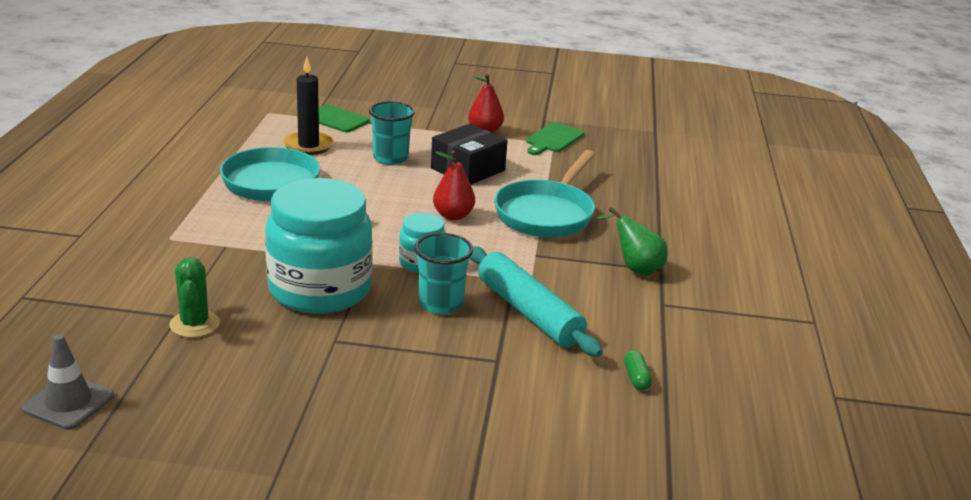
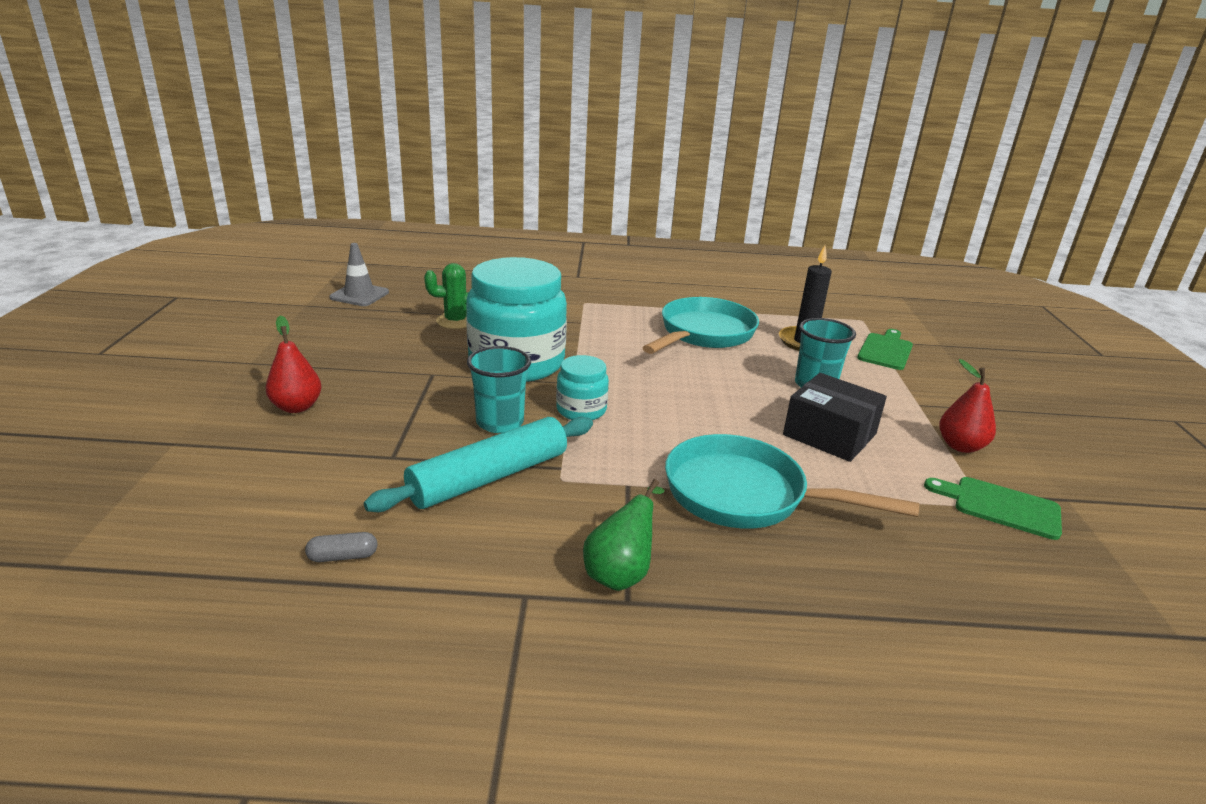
camera: 85 degrees right, 0 degrees up
(453, 216) = (698, 426): red pear -> red pear (297, 407)
(636, 378) = (343, 556): green capsule -> grey capsule

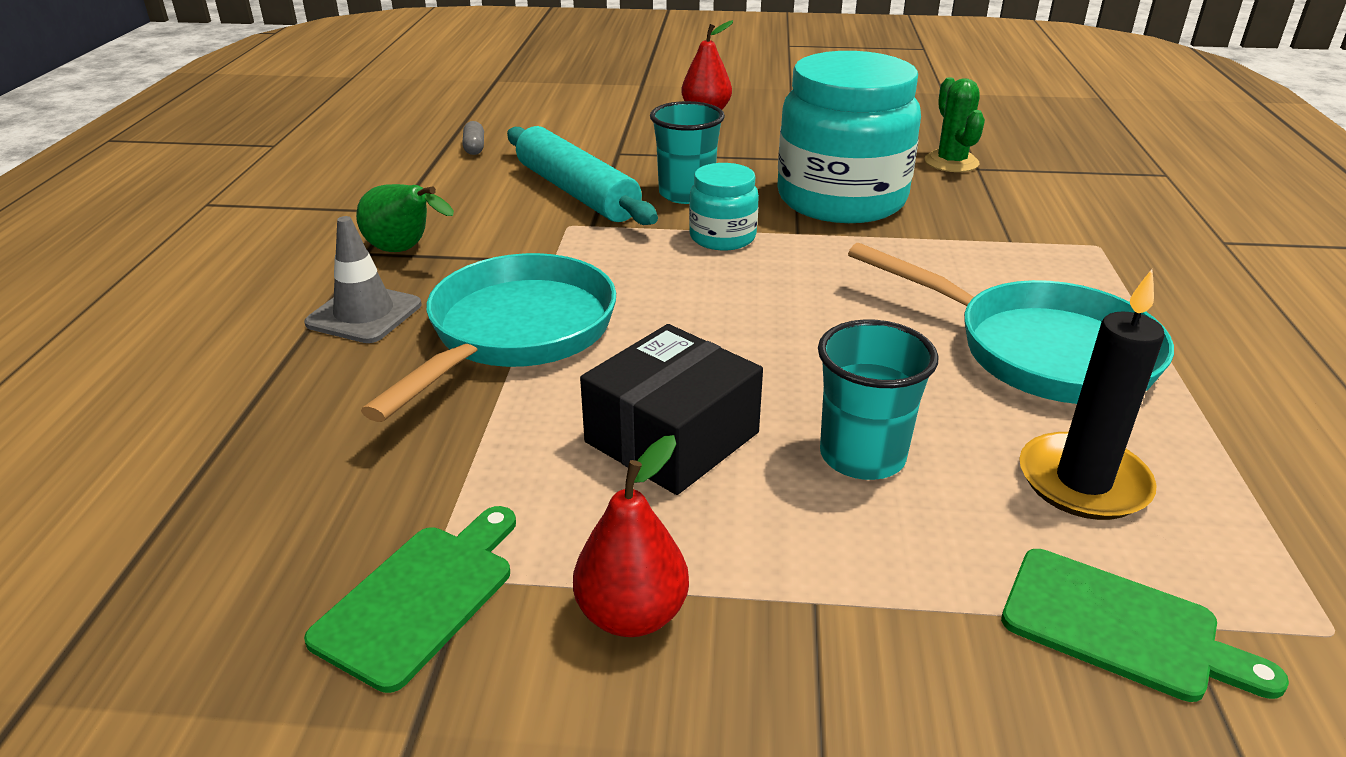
camera: 95 degrees right, 5 degrees up
(359, 295) = (993, 111): grey traffic cone -> grey traffic cone (364, 314)

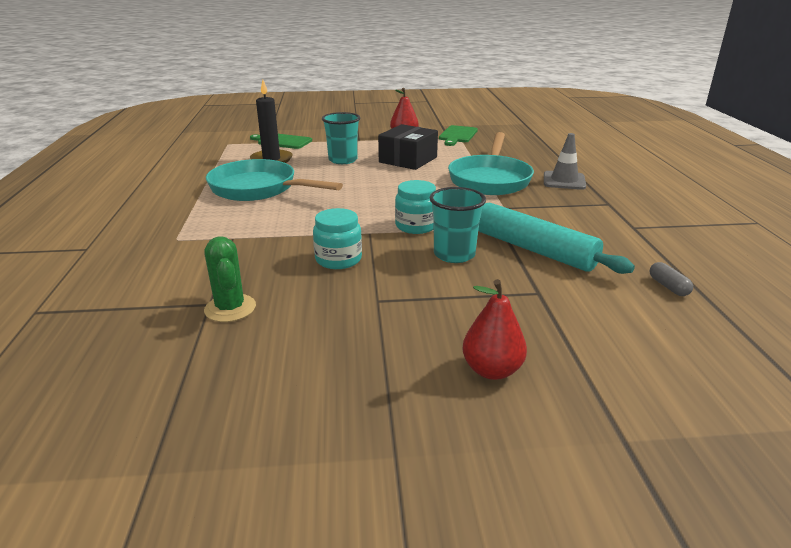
camera: 170 degrees right, 5 degrees down
(405, 251) = (589, 205): green pear -> none
(841, 199) = (338, 259): turquoise jar -> turquoise jar, size x0.48

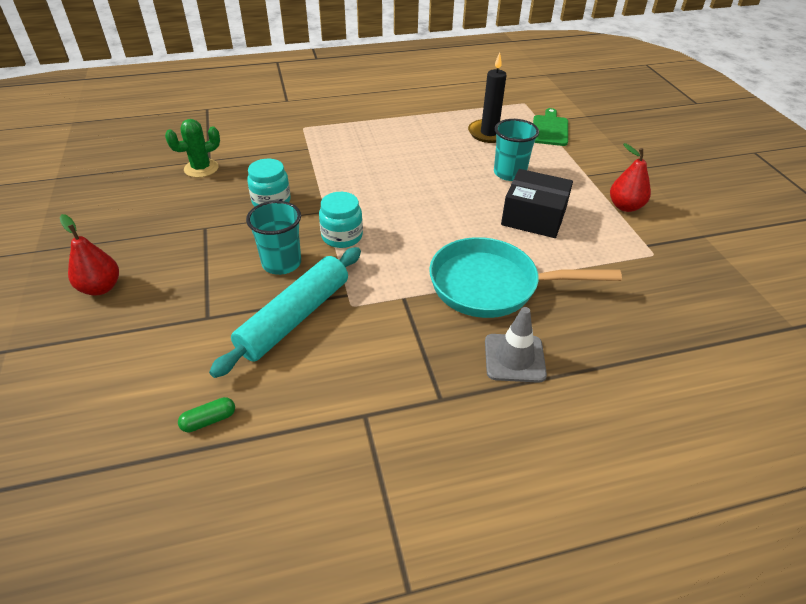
camera: 80 degrees right, 15 degrees up
(259, 189) = (410, 140): turquoise pan -> none
(457, 135) = (664, 252): green cutting board -> none
(668, 286) = (209, 420): grey capsule -> green capsule

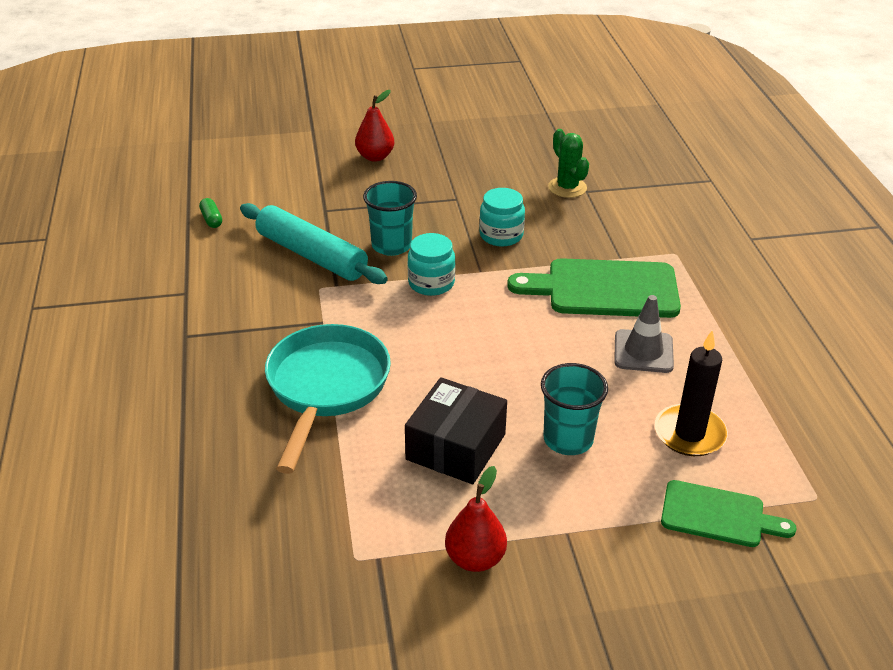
camera: 95 degrees right, 5 degrees down
(347, 155) = (605, 289): none -> green cutting board
(514, 358) = (215, 389): grey traffic cone -> grey traffic cone (643, 351)

